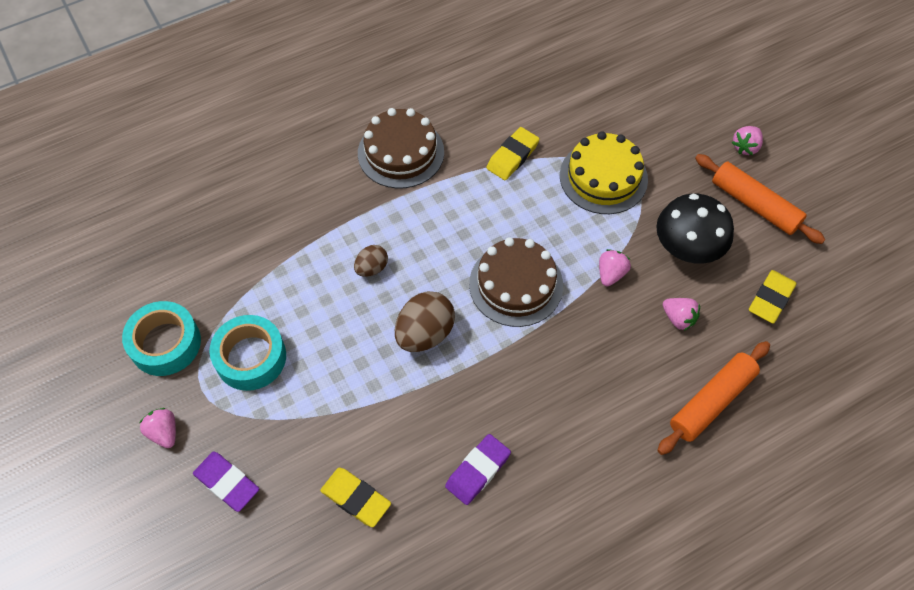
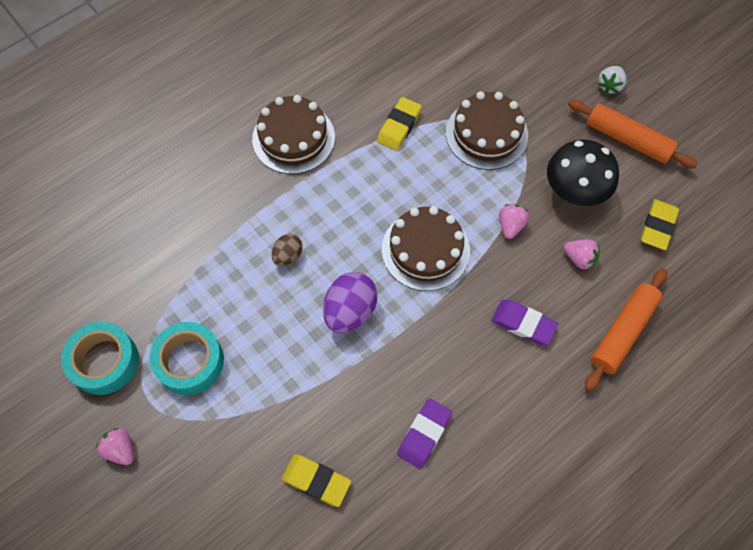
camera: 10 degrees left, 5 degrees up
(227, 483) = (191, 487): purple eraser -> purple eraser (523, 324)
(425, 333) = (350, 311): brown egg -> purple egg
(603, 177) = (486, 134): yellow cake -> brown cake
(745, 147) = (609, 86): pink strawberry -> white strawberry

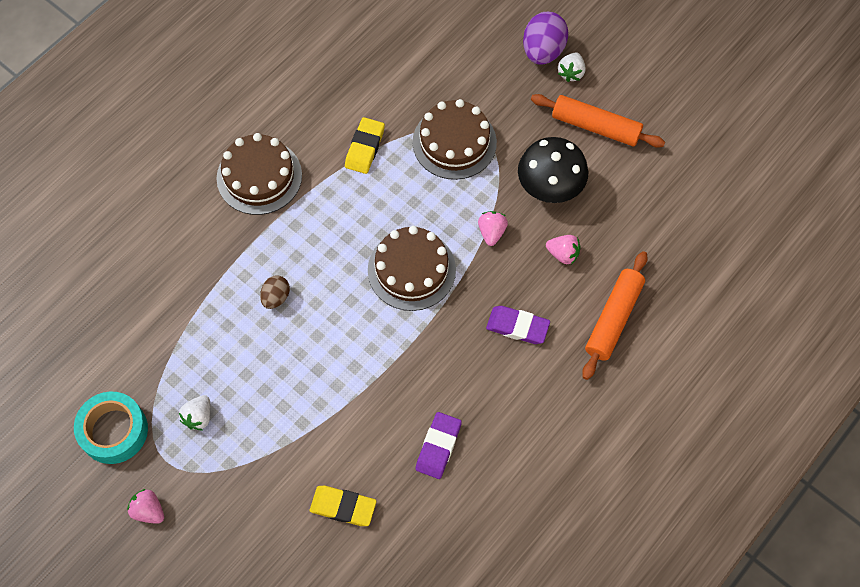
camera: 10 degrees left, 0 degrees up
(190, 361) = (199, 417): turquoise tape -> white strawberry
(350, 311) = (347, 342): purple egg -> purple egg (543, 51)
(658, 226) = (635, 210): yellow eraser -> none

